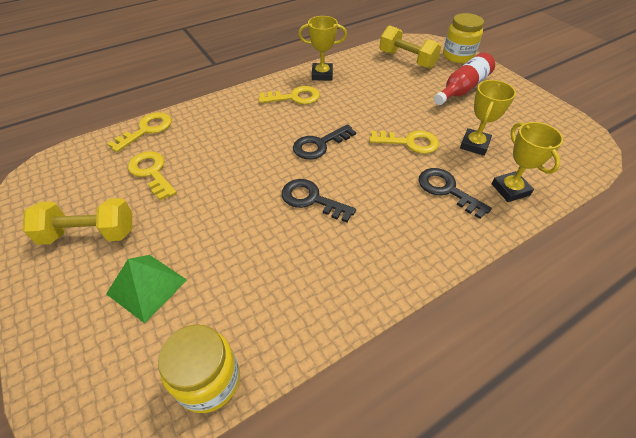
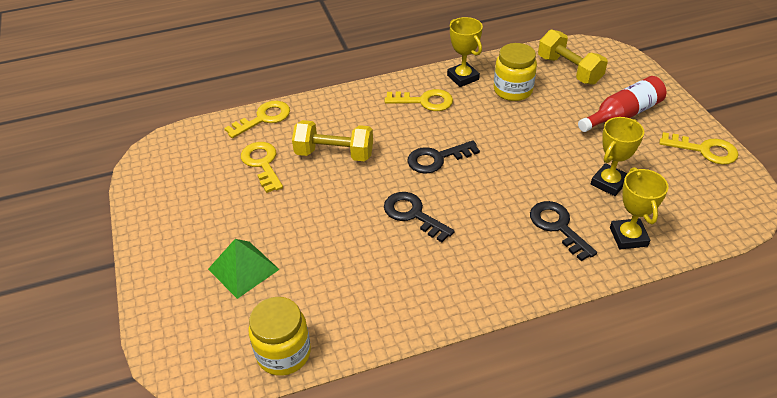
camera: 15 degrees right, 5 degrees down
(89, 234) = (199, 214): yellow dumbbell -> yellow dumbbell (334, 154)
(322, 75) = (463, 77): yellow trophy -> yellow trophy turned 45 degrees clockwise
(409, 142) = (536, 170): yellow key -> yellow key (704, 150)
(458, 56) = (634, 72): yellow jar -> yellow jar (513, 90)

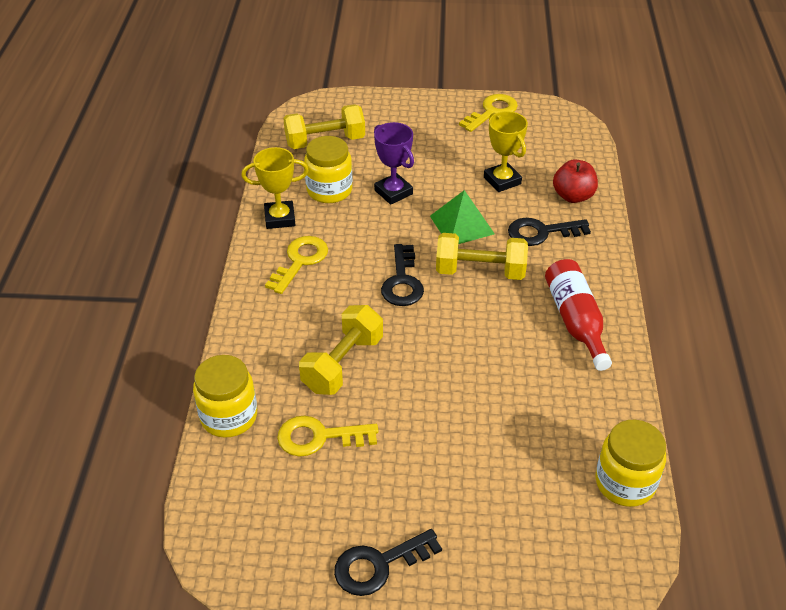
camera: 70 degrees left, 0 degrees up
(243, 269) = (492, 494): green pyramid -> green pyramid (462, 224)
(263, 118) = (229, 416): yellow key -> yellow jar
(413, 214) = (476, 326): black key -> black key (379, 565)
(479, 200) = (480, 271): none -> yellow dumbbell
(538, 123) = (393, 192): none -> purple trophy
(623, 115) = (416, 136): red bottle -> red bottle (575, 320)
(628, 237) = (573, 196): yellow trophy -> red apple

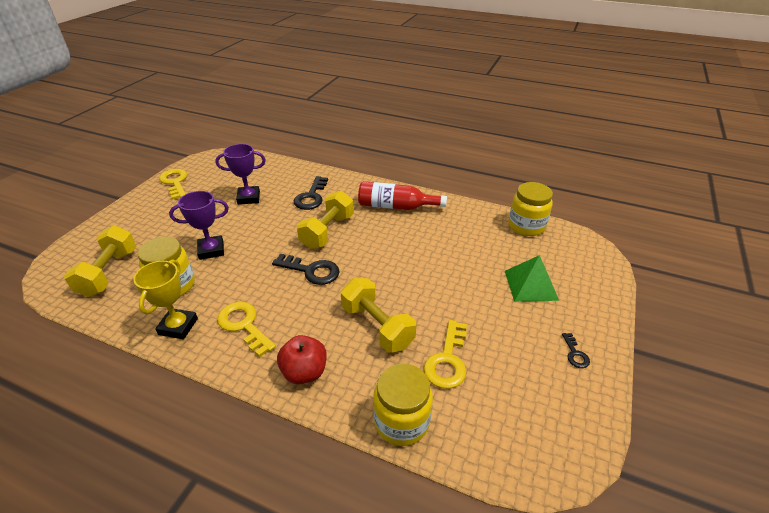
camera: 70 degrees left, 5 degrees down
(379, 565) = (575, 354): black key -> black key, size x0.52
(462, 224) = (276, 227): green pyramid -> green pyramid (530, 285)
(502, 180) = (249, 198): yellow trophy -> purple trophy
(573, 196) = (289, 176): red apple -> red apple (304, 372)

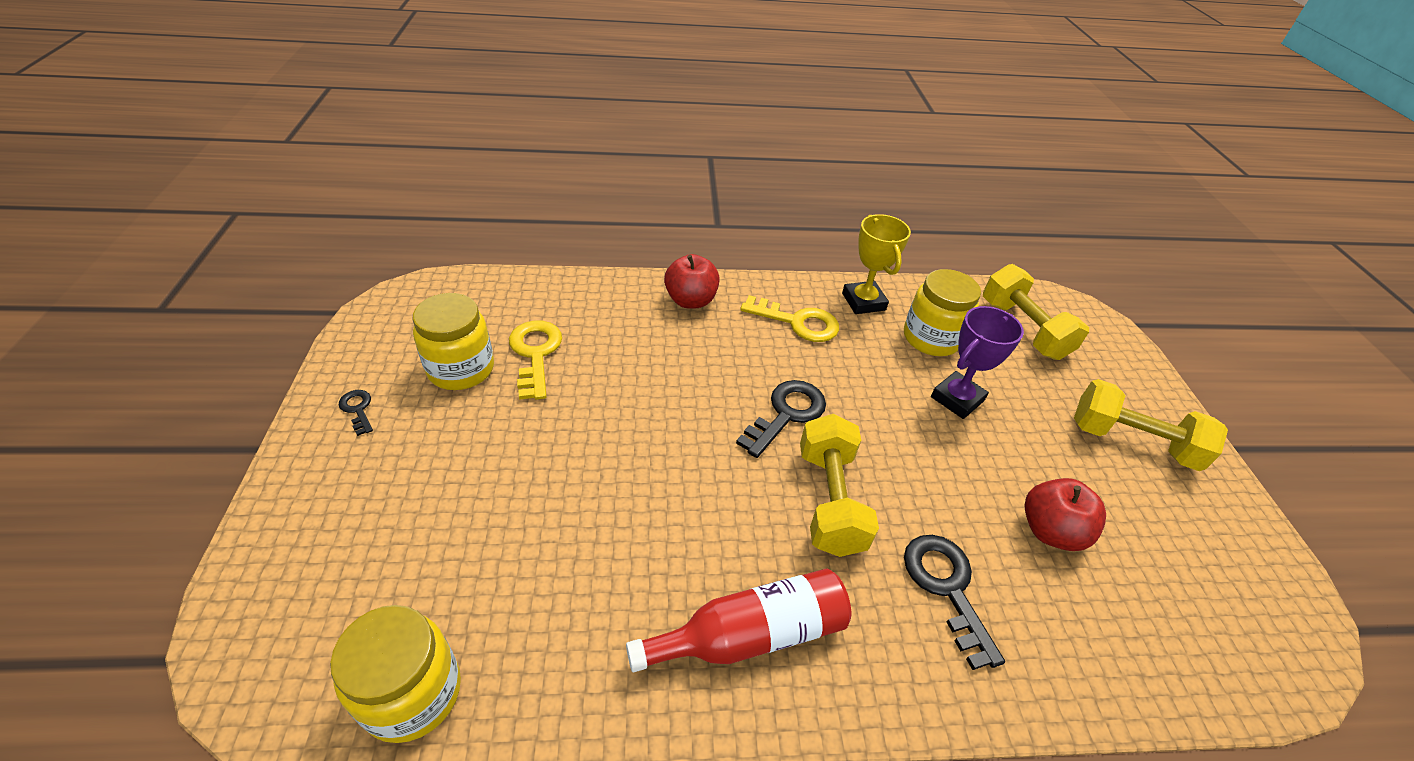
camera: 150 degrees right, 5 degrees up
(175, 182) = (1224, 517): yellow key -> none
(249, 198) = (1050, 531): purple trophy -> red apple
(311, 271) = (786, 414): black key -> black key turned 135 degrees clockwise
(377, 326) = (641, 366): yellow dumbbell -> yellow dumbbell (1132, 441)
(401, 421) = (567, 290): yellow jar -> yellow jar (461, 369)
(530, 285) = (415, 508): green pyramid -> none

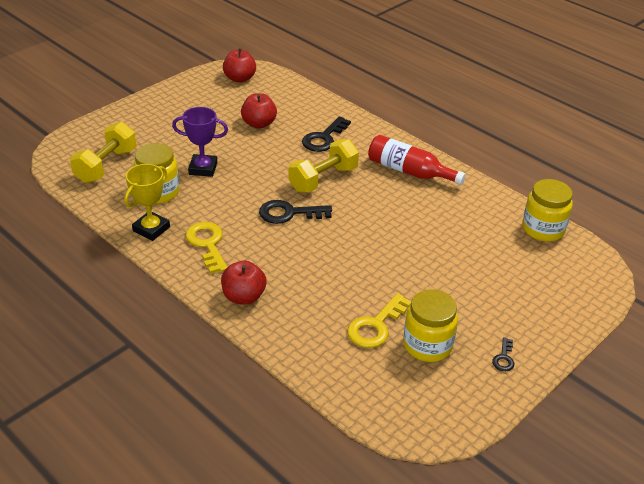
camera: 130 degrees left, 5 degrees down
(1132, 441) = (169, 116): yellow dumbbell -> none
(1250, 612) = (239, 78): none -> red apple

